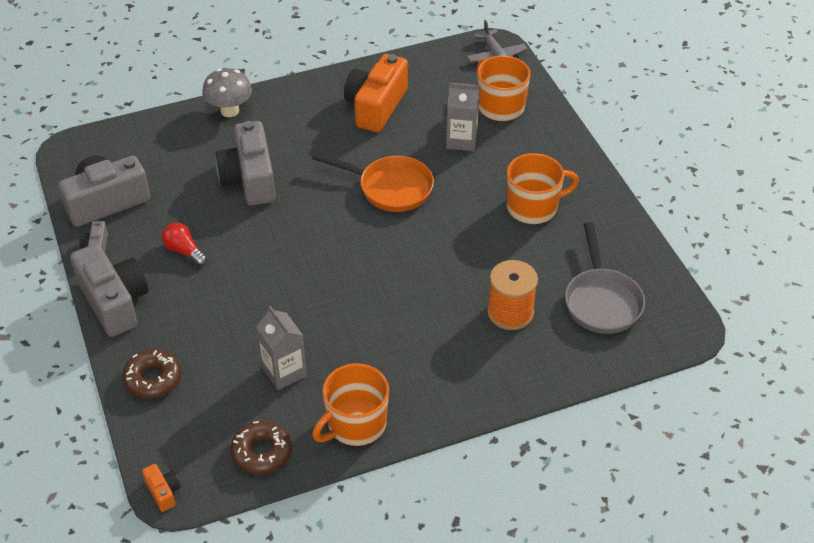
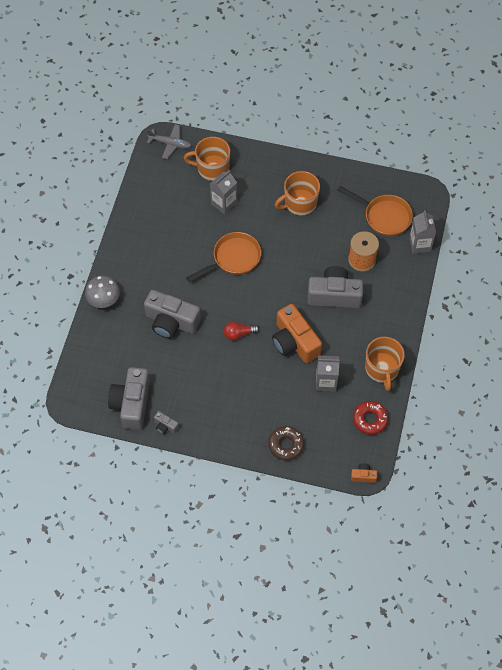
camera: 55 degrees left, 15 degrees up
(114, 302) = (216, 437): grey camera -> grey camera (334, 295)
(184, 251) = (203, 383): red light bulb -> red light bulb (239, 334)
(262, 452) = (370, 419): brown donut -> red donut
(376, 106) = (162, 226): orange camera -> orange camera (294, 342)
(533, 207) = (299, 203): orange mug -> orange mug turned 135 degrees counterclockwise
(597, 363) = (420, 244): none -> grey carton
(602, 301) = (384, 216): grey pan -> orange pan

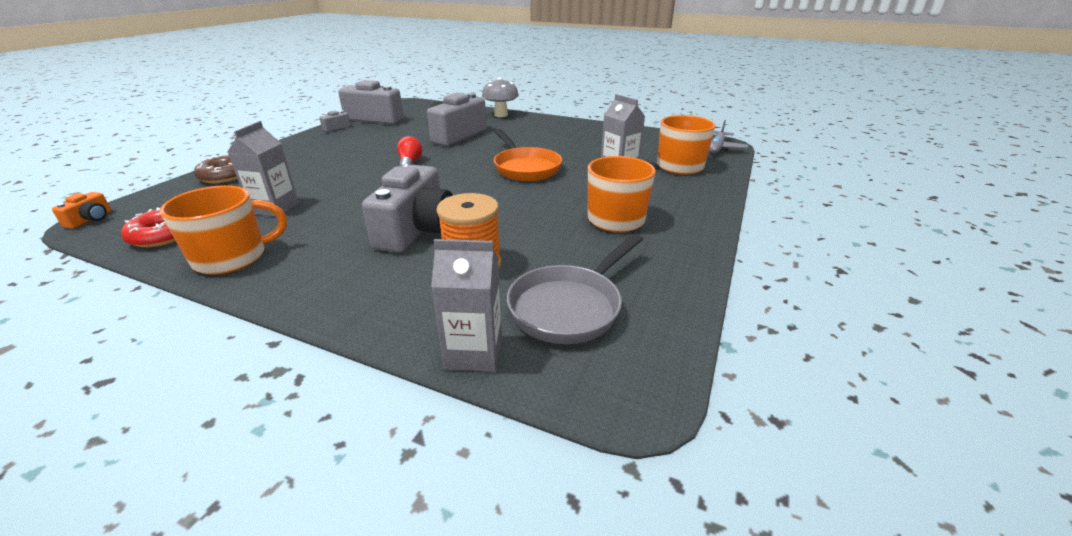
camera: 100 degrees right, 30 degrees down
(294, 342) = (364, 193): orange camera -> none
(382, 369) = (232, 257): orange mug -> orange mug turned 150 degrees clockwise
(384, 216) = (570, 307): orange pan -> grey pan

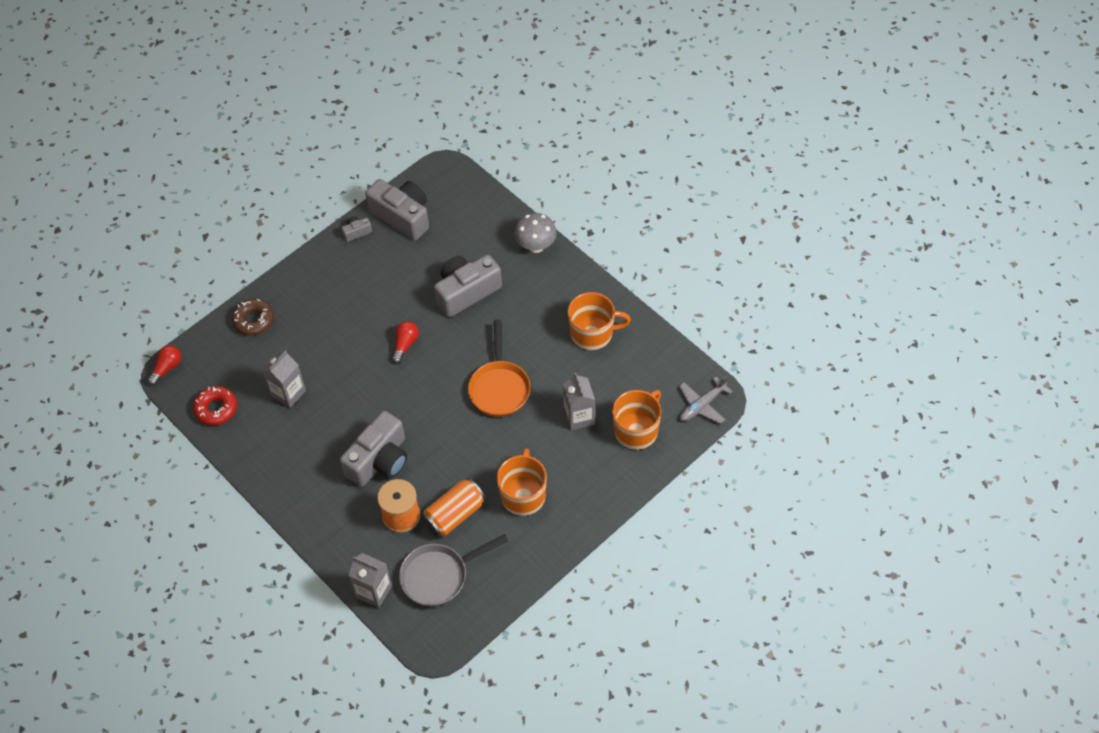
camera: 25 degrees right, 25 degrees up
(91, 219) = (167, 368): orange camera -> red light bulb
(232, 257) = (259, 454): orange mug -> orange mug (593, 333)
(545, 249) = (454, 515): none -> orange can

